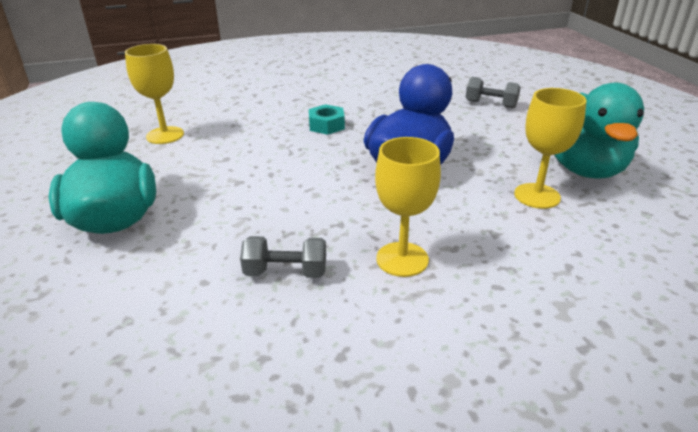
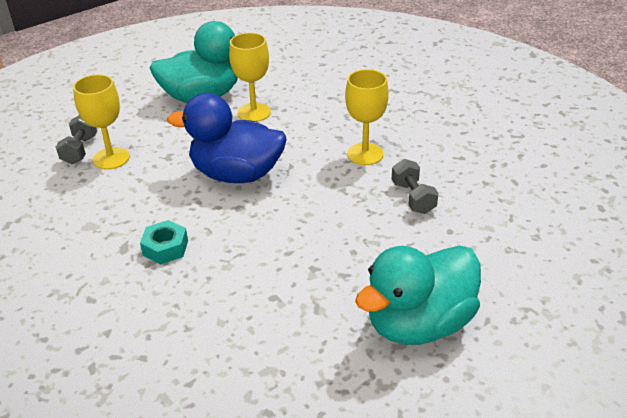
camera: 110 degrees left, 5 degrees up
(165, 135) = (240, 382): yellow goblet -> yellow goblet (111, 158)

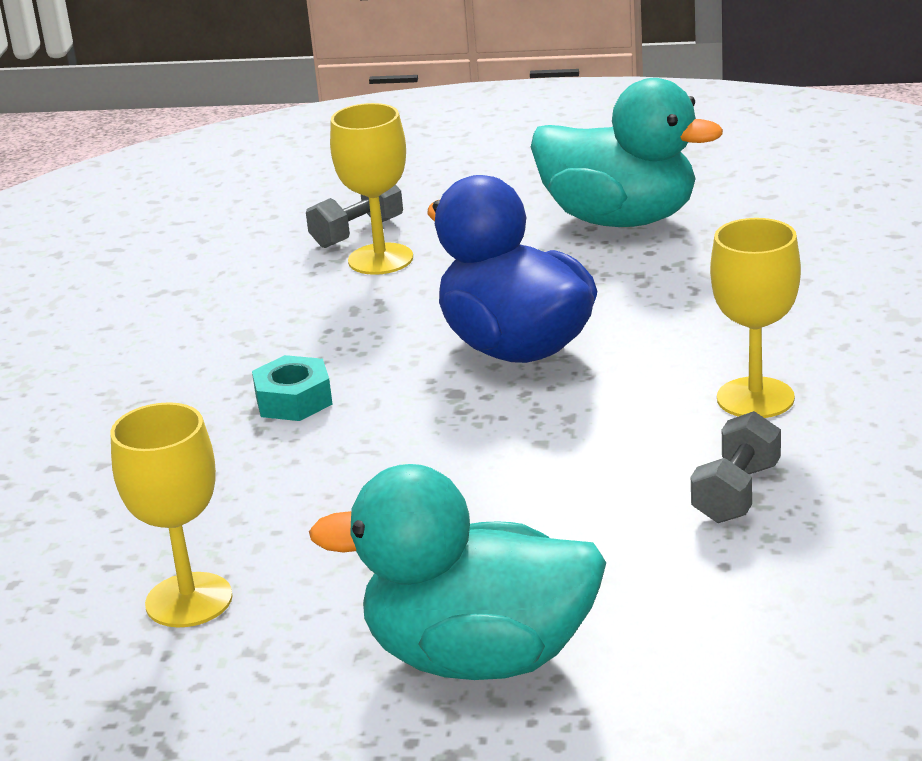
camera: 45 degrees right, 10 degrees down
(254, 112) = (667, 270): yellow goblet -> yellow goblet (189, 600)

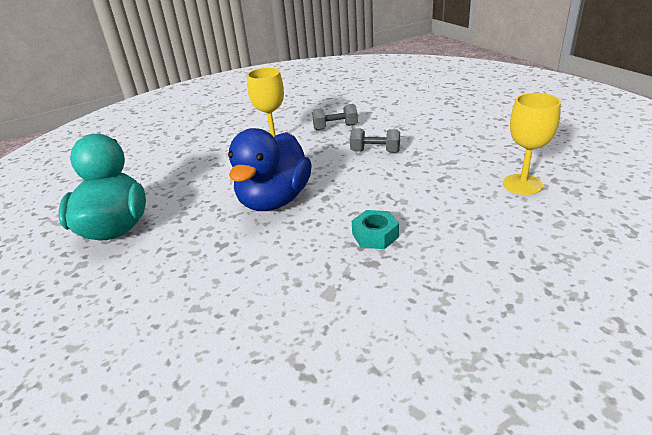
camera: 125 degrees left, 5 degrees up
(357, 233) = (163, 322): grey dumbbell -> grey dumbbell (375, 151)
(380, 259) = (200, 289): yellow goblet -> none
(480, 658) = (462, 130): turquoise duck -> none

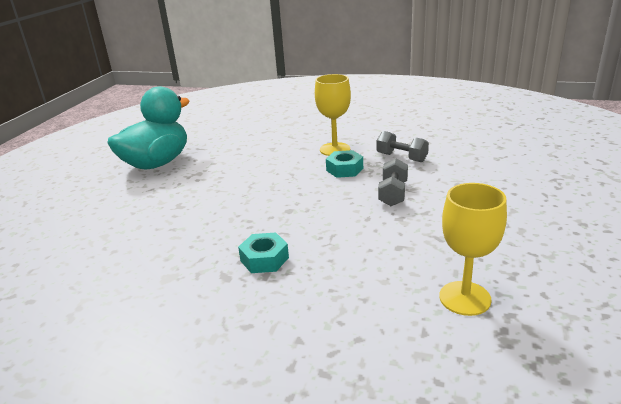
camera: 45 degrees right, 5 degrees down
(274, 200) = (256, 193): blue duck -> none
(310, 152) = (344, 169): none -> turquoise nut
(375, 151) = (393, 194): grey dumbbell -> grey dumbbell turned 45 degrees clockwise

